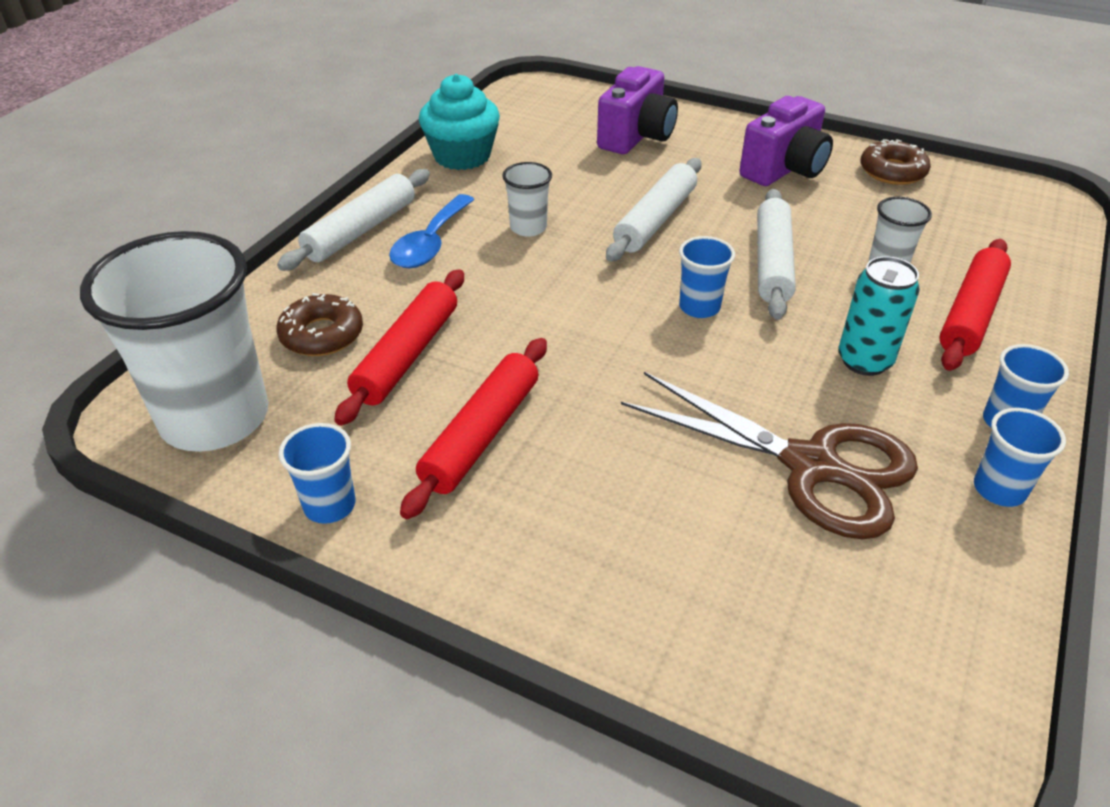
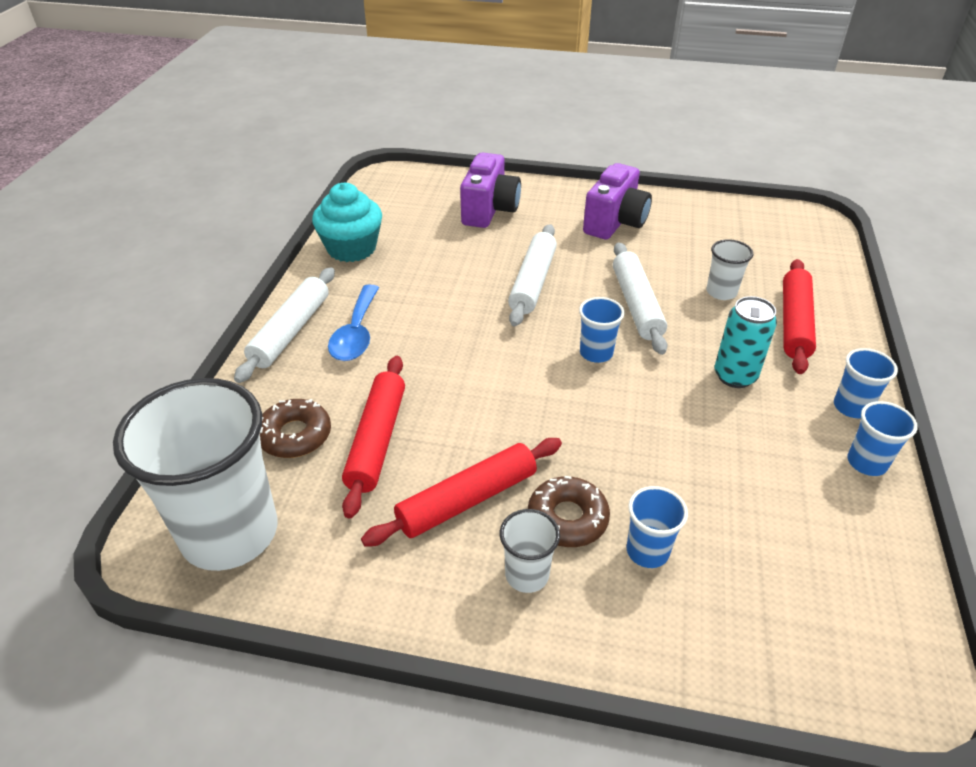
camera: 15 degrees left, 0 degrees up
(330, 505) = (365, 592): blue cup -> blue cup (647, 551)
(481, 435) = (467, 500): red rolling pin -> red rolling pin turned 45 degrees clockwise
(528, 228) = (433, 305): white cup -> white cup (527, 575)
(811, 466) = (730, 472): brown scissors -> none
(892, 171) = (695, 212): brown donut -> brown donut (567, 518)

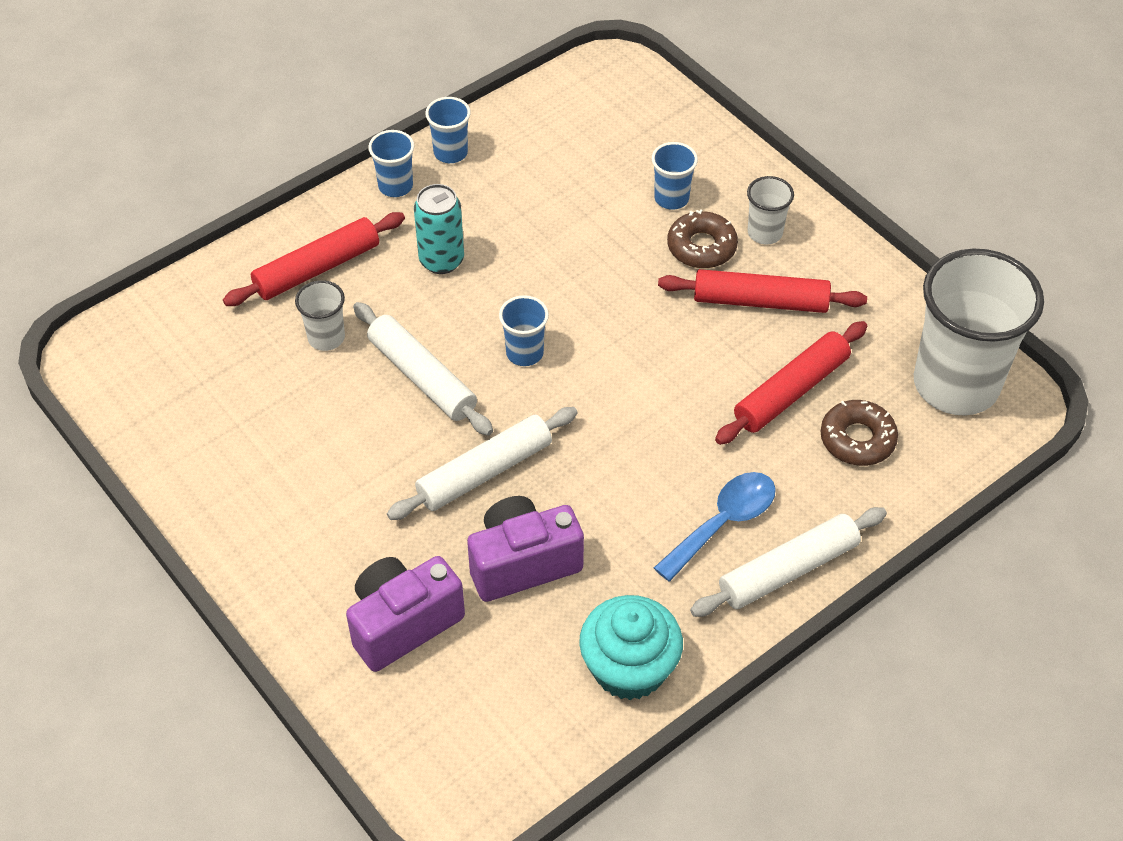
camera: 140 degrees left, 10 degrees up
(615, 223) = (292, 497): purple camera -> purple camera (523, 563)
(636, 305) = (422, 377): white rolling pin -> white rolling pin turned 75 degrees counterclockwise

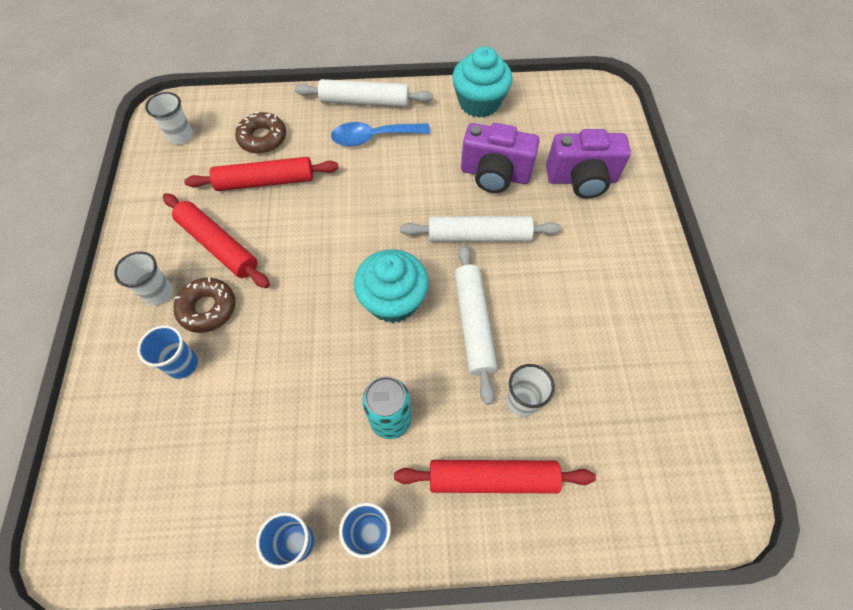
camera: 145 degrees left, 10 degrees up
(524, 353) = (393, 300): blue cup -> turquoise cupcake
(956, 384) = (180, 136): white cup -> white cup, size x0.44

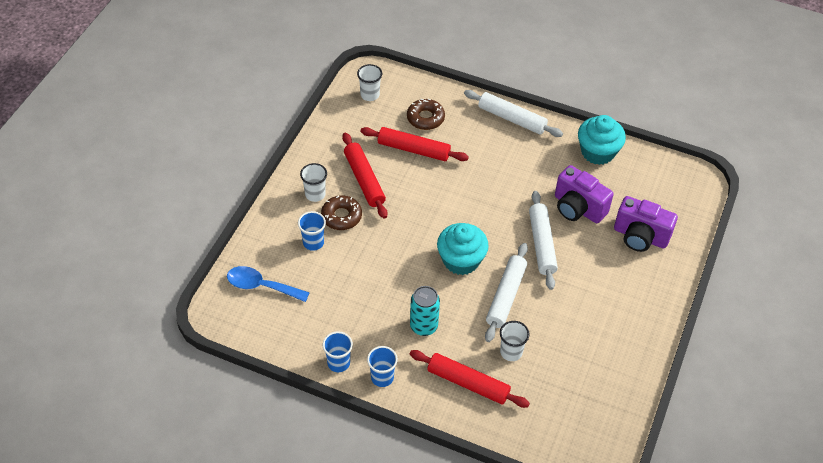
camera: 25 degrees right, 10 degrees down
(373, 137) = (504, 148): blue spoon -> blue spoon (261, 286)
(479, 235) = (542, 244): white rolling pin -> white rolling pin turned 60 degrees clockwise

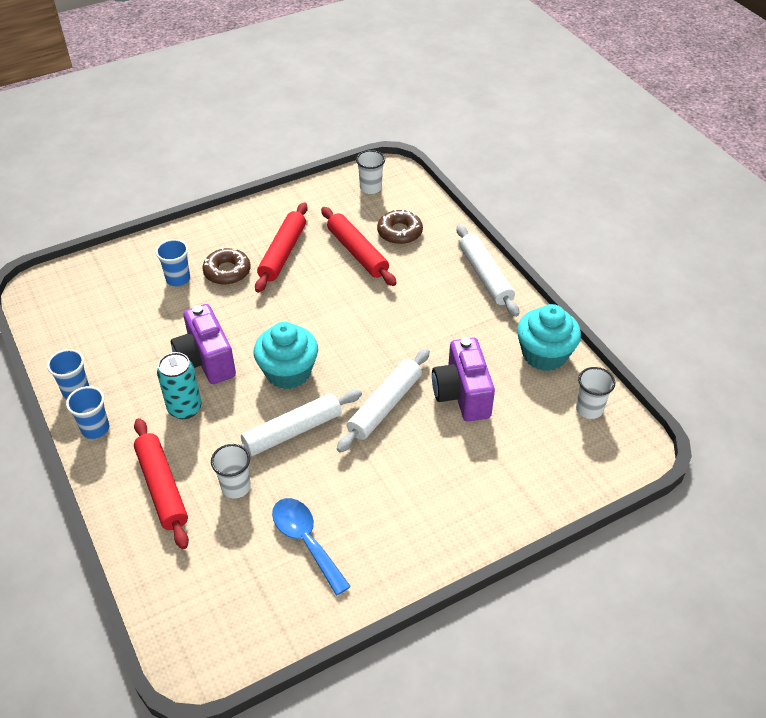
camera: 40 degrees right, 5 degrees down
(261, 286) = (95, 288): blue spoon -> blue spoon (306, 541)
(315, 194) = (227, 241): white cup -> white cup (589, 409)
(640, 236) = (500, 463): purple camera -> purple camera (206, 361)

